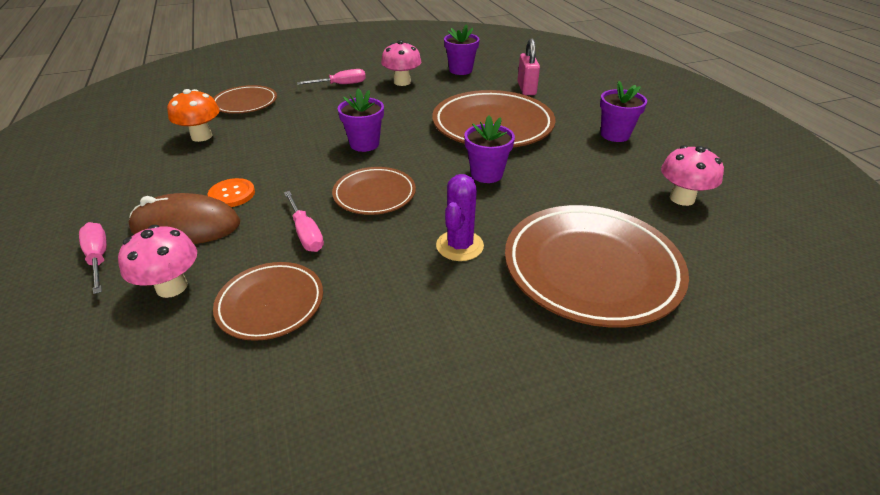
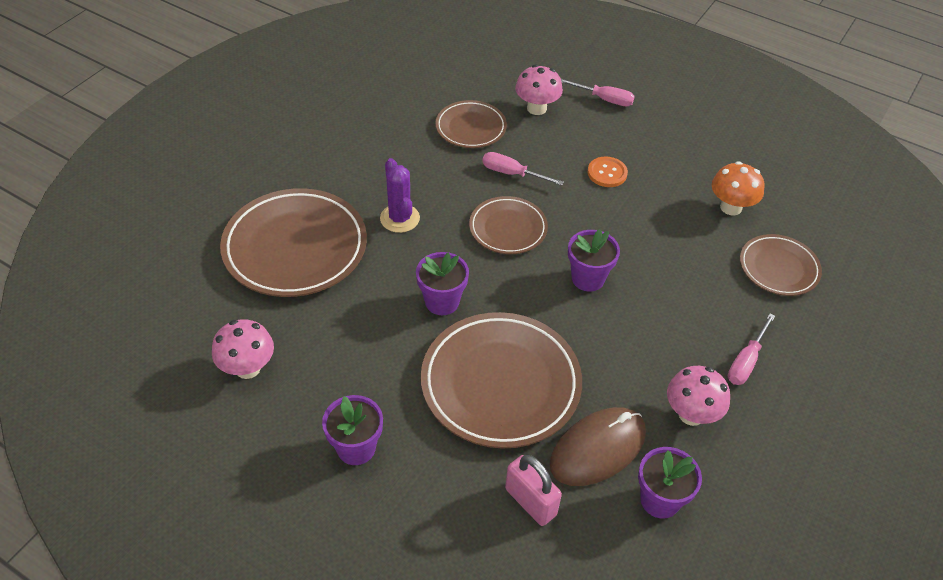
camera: 140 degrees right, 10 degrees up
(186, 226) = (593, 139): brown mouse -> brown mouse (598, 449)

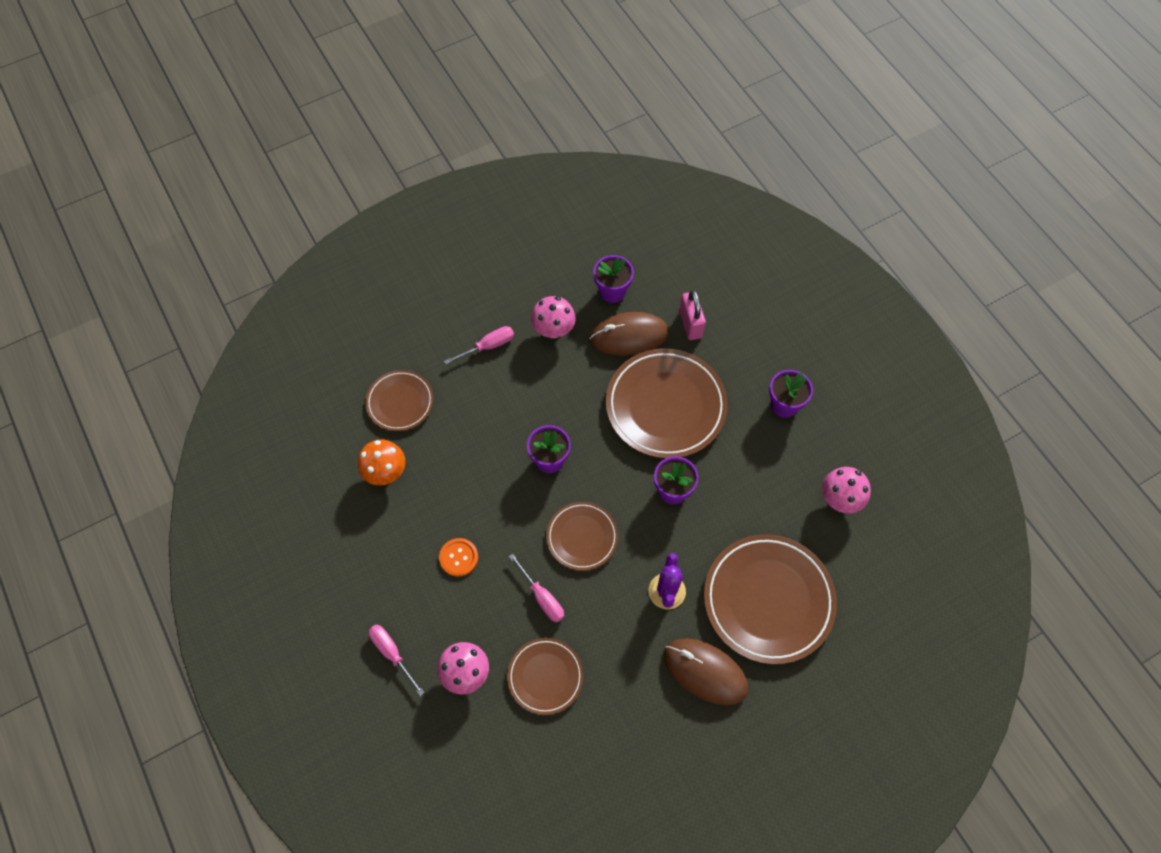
camera: 150 degrees left, 15 degrees up
(333, 176) = (705, 672): none -> brown mouse

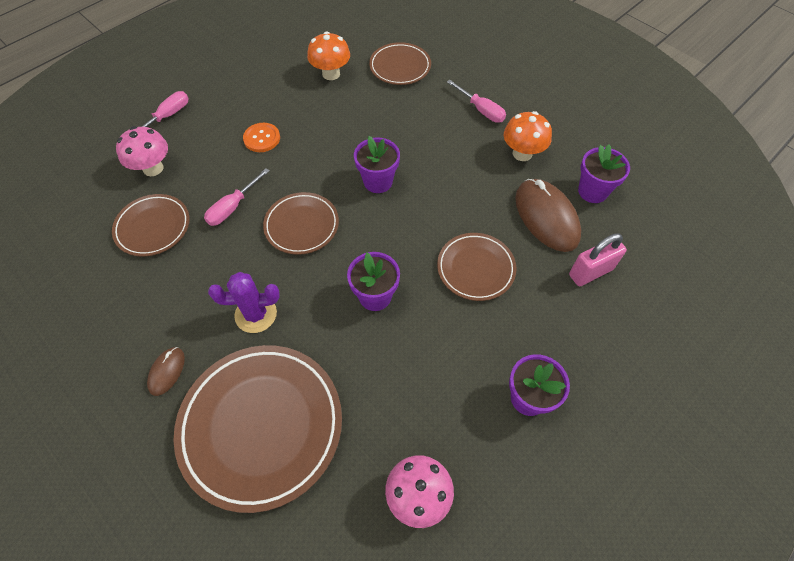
camera: 75 degrees right, 5 degrees down
(553, 330) = (522, 153): pink mushroom -> orange mushroom
(665, 406) = (475, 268): brown plate -> brown plate, size x0.56
(705, 672) = (167, 371): brown mouse -> brown mouse, size x0.49

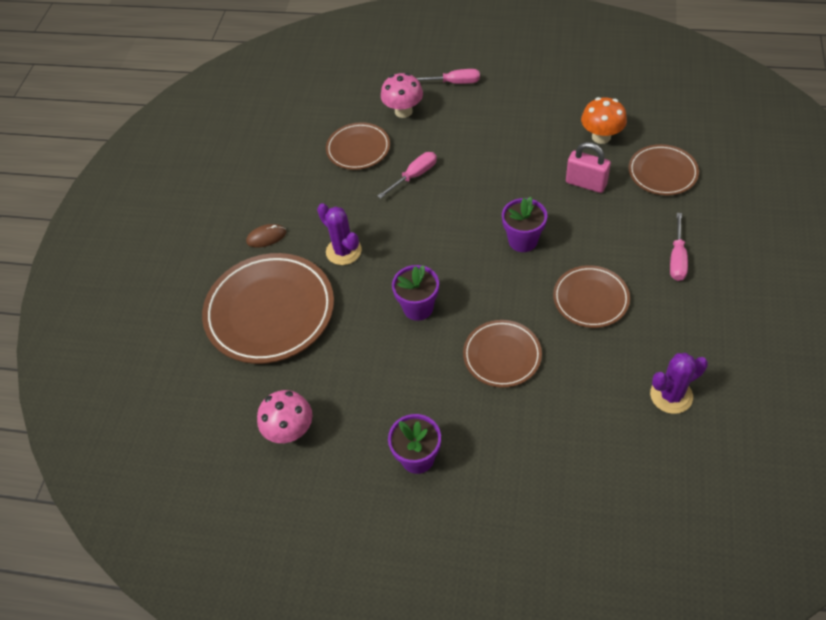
camera: 60 degrees right, 5 degrees down
(233, 207) = (414, 176): pink screwdriver -> pink screwdriver turned 135 degrees clockwise
(262, 138) = (490, 145): orange button -> none
(302, 225) = (437, 224): brown plate -> brown plate (590, 299)
(522, 153) = (658, 318): orange mushroom -> none
(546, 217) = (604, 375): brown mouse -> none
(590, 272) = (576, 440): pink padlock -> pink padlock (586, 183)
(592, 191) = (671, 395): purple flower pot -> purple cactus

